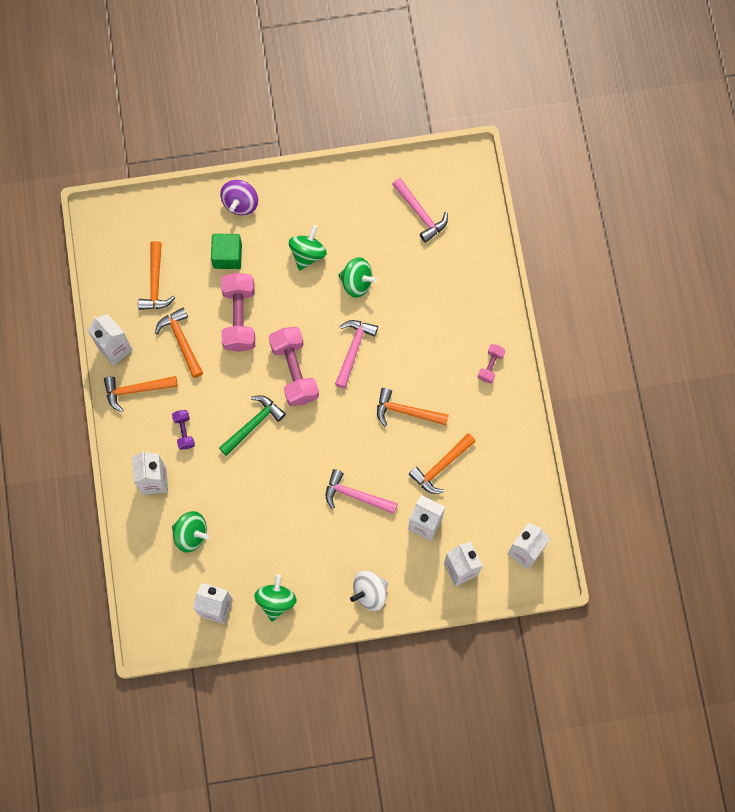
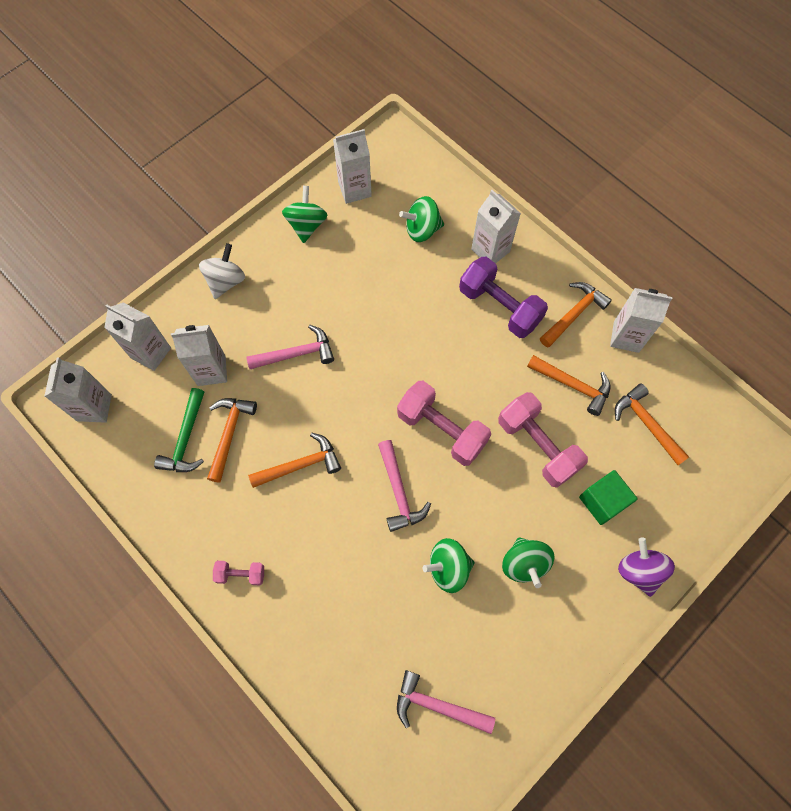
camera: 145 degrees right, 5 degrees down
(184, 432) = (499, 307): purple dumbbell -> purple dumbbell, size x2.01
(253, 424) = (442, 354): green hammer -> green hammer (186, 439)
(276, 601) = (306, 225): green spinning top -> green spinning top turned 150 degrees counterclockwise
(490, 366) = (241, 574): pink dumbbell -> pink dumbbell turned 75 degrees counterclockwise

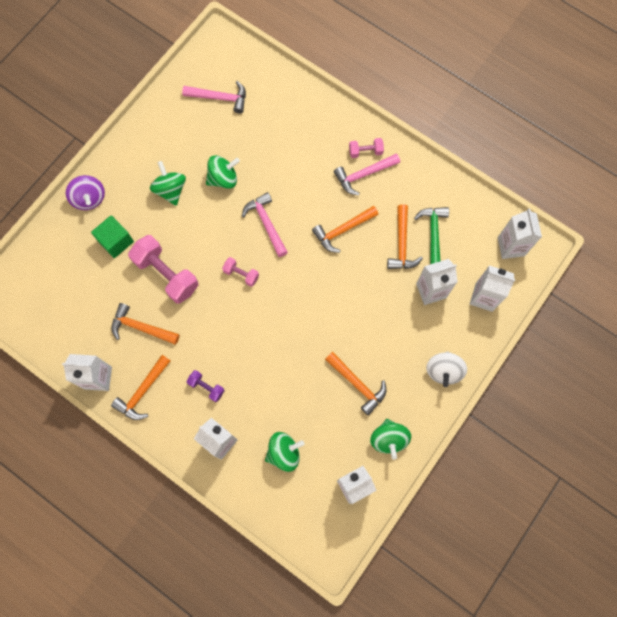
camera: 170 degrees right, 5 degrees up
(296, 353) = (367, 316): pink hammer -> pink hammer (363, 175)
(442, 430) = (241, 274): pink dumbbell -> pink dumbbell, size x0.50
(499, 307) = (206, 387): purple dumbbell -> purple dumbbell, size x0.50
(646, 423) = (82, 306): orange hammer -> orange hammer (357, 384)

